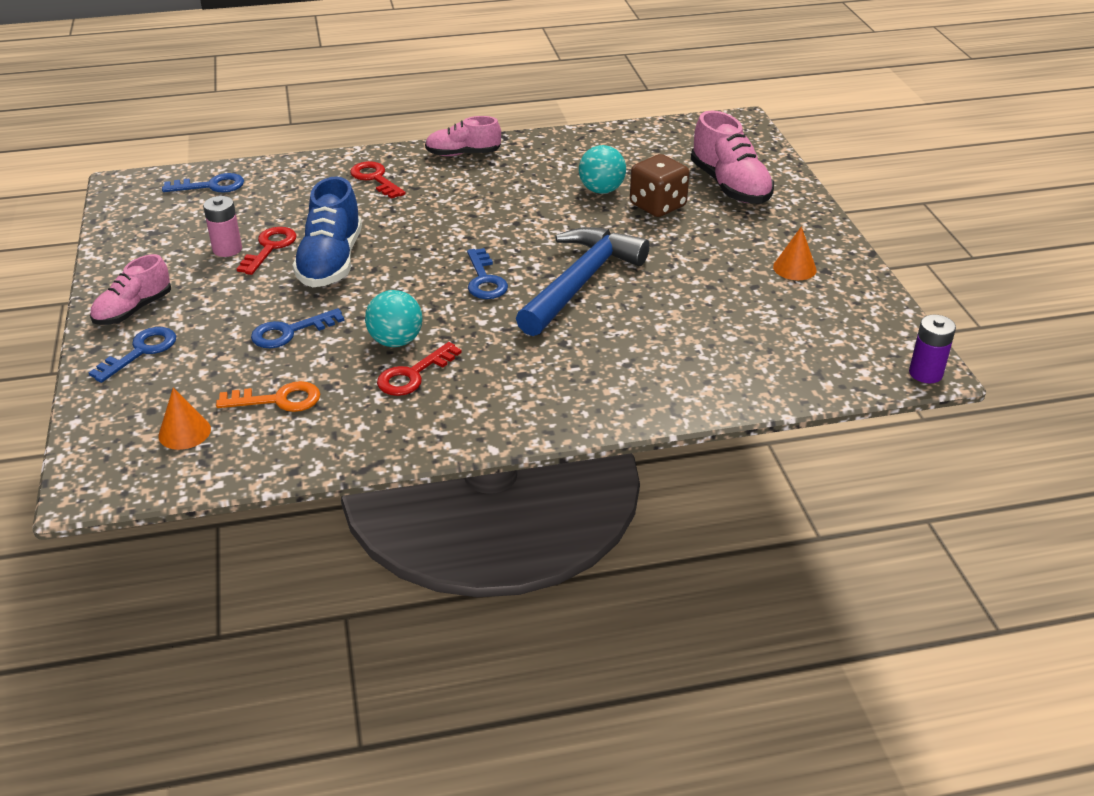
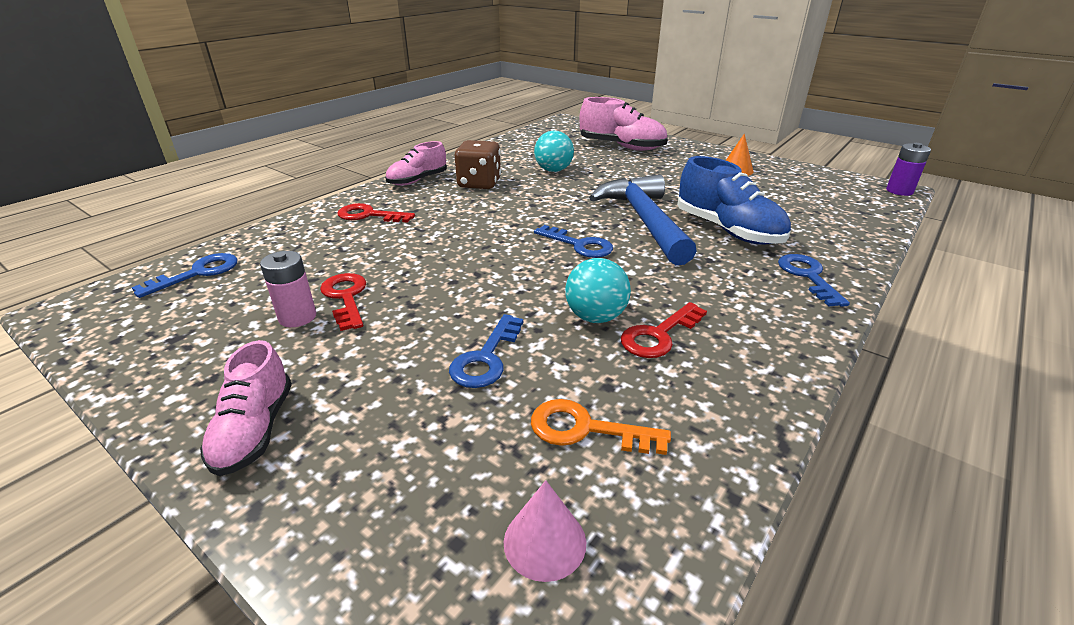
camera: 40 degrees left, 5 degrees down
(141, 351) = (334, 474): blue key -> blue key (808, 276)
(184, 432) = (544, 541): orange cone -> pink cone
(278, 400) = (586, 429): orange key -> orange key turned 120 degrees counterclockwise
(331, 262) = (428, 284): blue shoe -> blue shoe (727, 230)
(413, 375) = (659, 335): red key -> red key turned 45 degrees clockwise
(657, 206) = (603, 167): brown dice -> brown dice (479, 183)

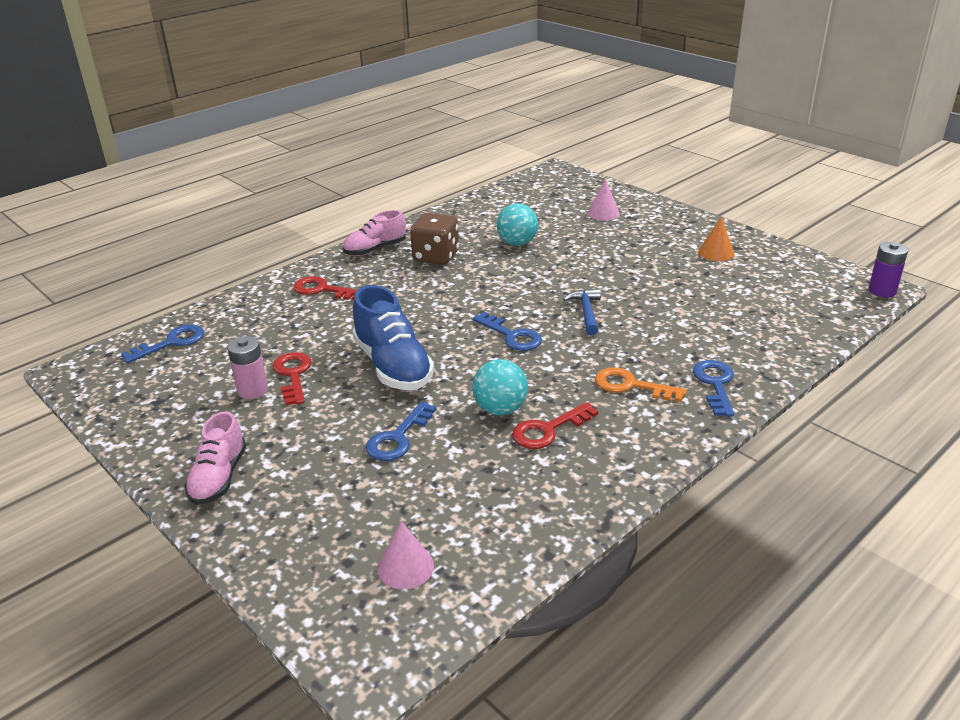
camera: 10 degrees right, 0 degrees up
(586, 429) = (459, 499): orange key -> orange key (631, 386)
(621, 147) = (603, 213): pink shoe -> pink cone
(644, 221) = (586, 312): blue hammer -> blue hammer, size x0.46
(727, 230) = (665, 328): blue shoe -> blue shoe (393, 366)

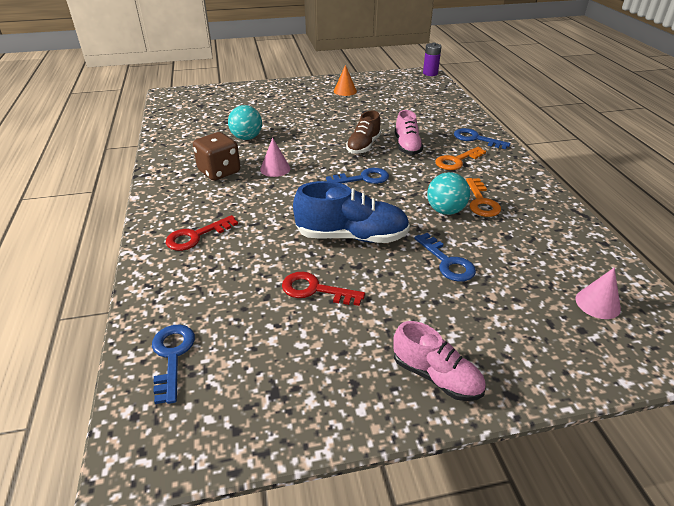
camera: 60 degrees left, 5 degrees up
(252, 390) = (316, 320): pink battery -> none
(375, 249) = (167, 192): pink shoe -> pink shoe (407, 146)
(548, 430) = (481, 202): red key -> orange key
(586, 312) = (363, 146): blue hammer -> brown shoe
(603, 213) = (252, 101): pink cone -> pink cone (275, 169)

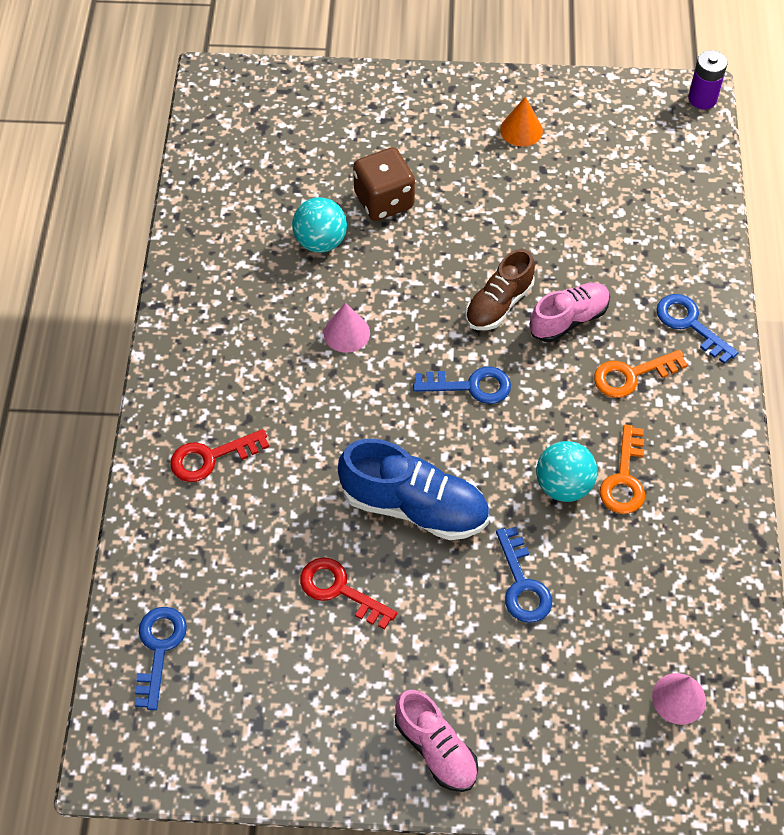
camera: 15 degrees right, 20 degrees up
(219, 171) = (263, 322): brown dice -> brown dice (384, 200)
(407, 146) = (568, 319): pink shoe -> pink shoe turned 135 degrees counterclockwise

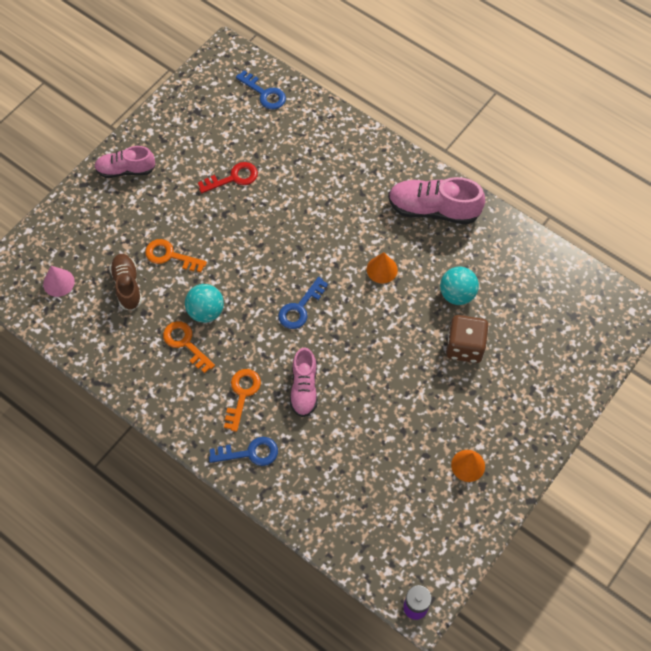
camera: 125 degrees right, 5 degrees up
(211, 457) = (351, 165): red key -> none
(215, 327) = (433, 209): none -> pink shoe
(346, 333) = (382, 269): pink cone -> orange cone
(414, 506) = (251, 236): blue shoe -> none
(499, 304) = (343, 359): brown shoe -> brown shoe (127, 286)
(522, 584) = (170, 256): blue key -> orange key

